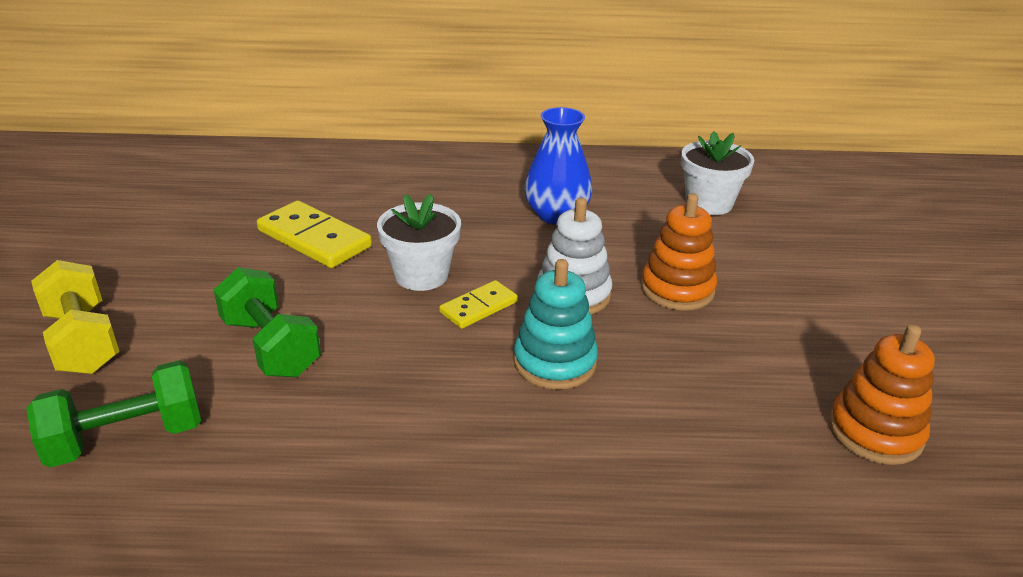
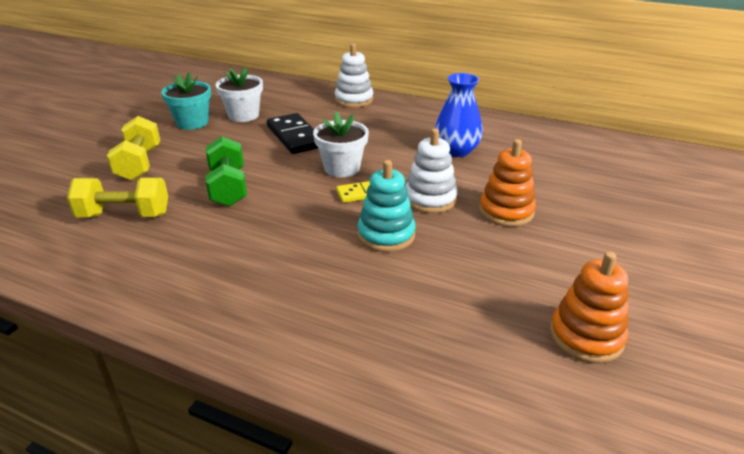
camera: 25 degrees right, 0 degrees up
(124, 248) = (192, 123): none -> turquoise flower pot
(127, 438) = (124, 215): green dumbbell -> yellow dumbbell
(314, 239) = (295, 136): yellow domino -> black domino
(360, 163) = (354, 100): none -> white stacking toy
(709, 203) = (575, 163): white flower pot -> white flower pot (243, 115)

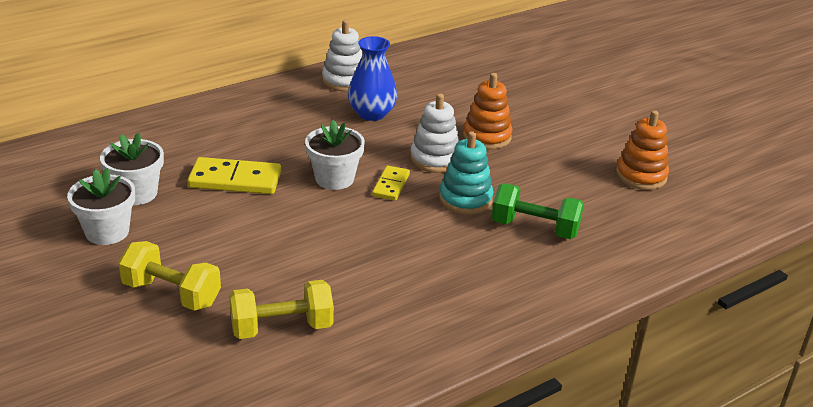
camera: 60 degrees left, 0 degrees up
(124, 215) = (282, 327): yellow dumbbell -> yellow dumbbell turned 45 degrees clockwise
(192, 123) = (107, 232): turquoise flower pot -> white flower pot
(228, 187) = (297, 251): green dumbbell -> green dumbbell (534, 228)
(295, 136) = (235, 180): black domino -> yellow domino
(354, 100) = (195, 118): white stacking toy -> white stacking toy (344, 81)

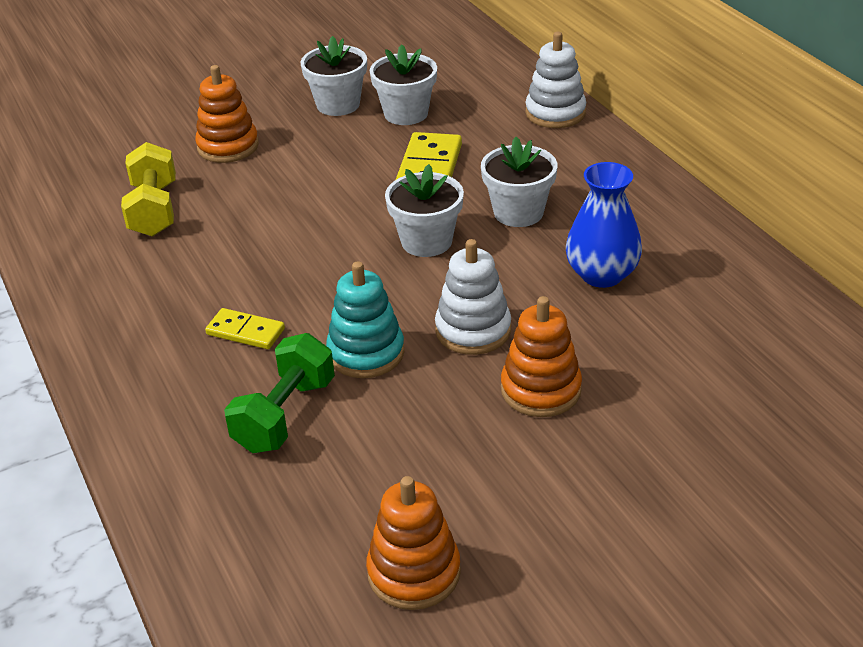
camera: 100 degrees right, 5 degrees up
(172, 294) = (228, 146): yellow dumbbell -> orange stacking toy
(298, 141) = (518, 212): none -> white flower pot
(344, 81) = (701, 250): white stacking toy -> white stacking toy (555, 113)
(391, 185) = (407, 287): yellow domino -> yellow domino (245, 332)

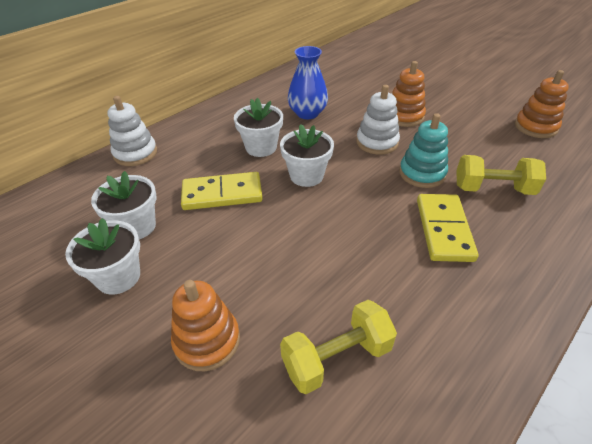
camera: 110 degrees left, 5 degrees up
(245, 332) = (444, 229): yellow domino -> yellow domino, size x1.69
(285, 415) = (493, 189): green dumbbell -> yellow dumbbell

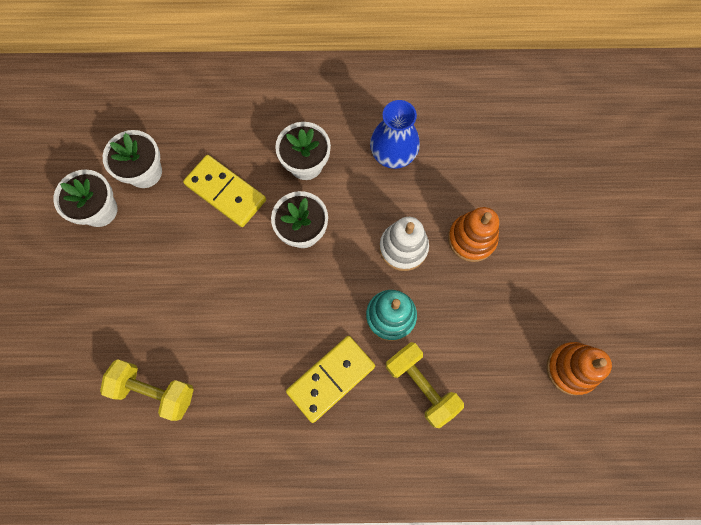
camera: 45 degrees right, 30 degrees up
(135, 153) = (210, 83): white stacking toy -> none
(207, 340) = (104, 309): orange stacking toy -> none

